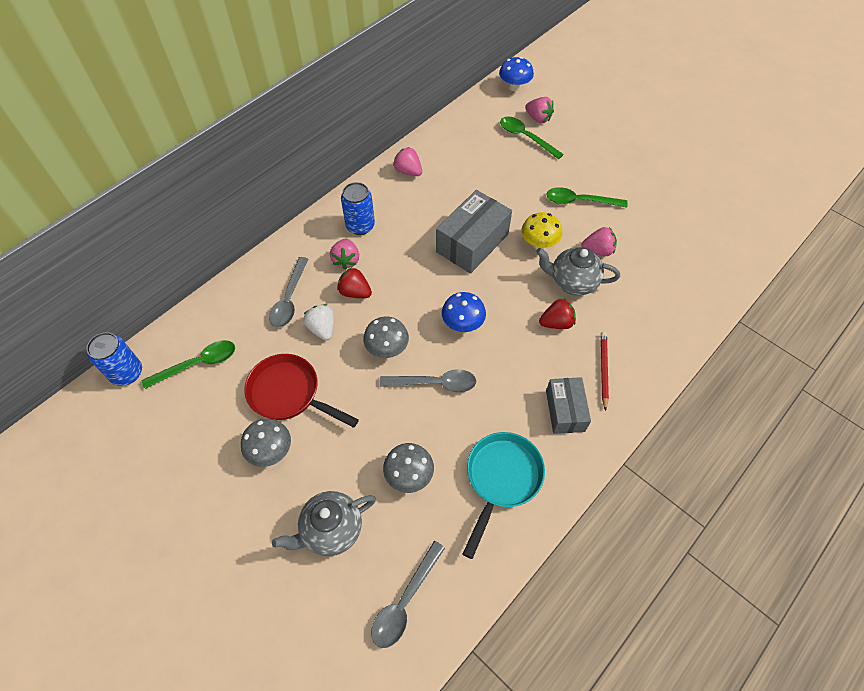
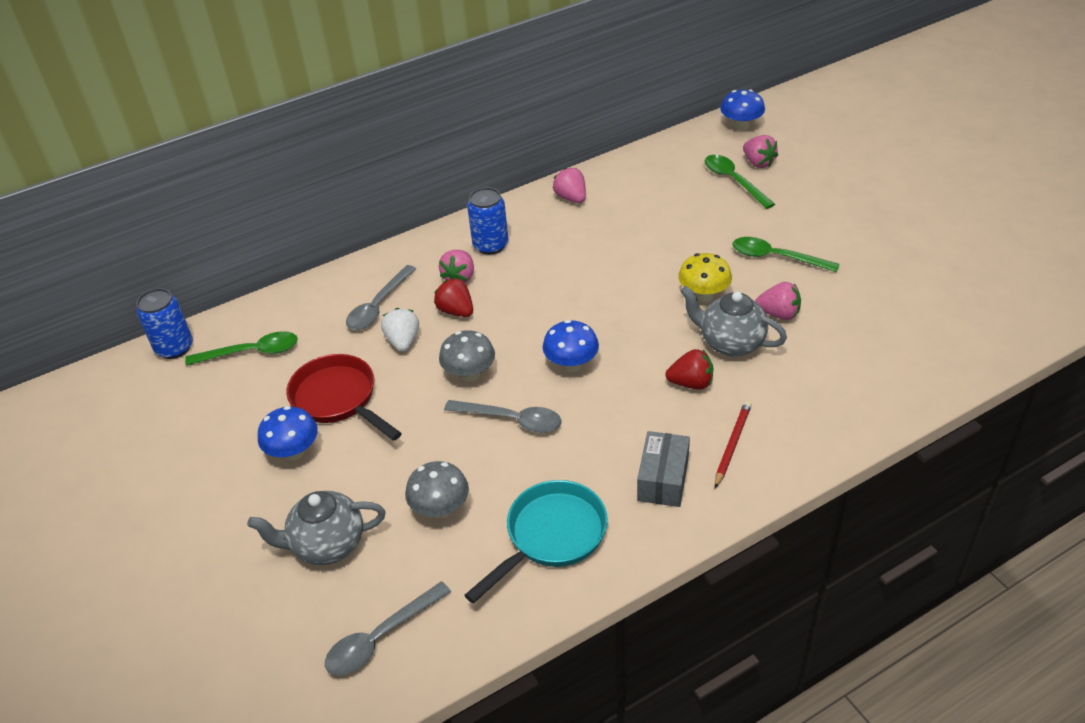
camera: 20 degrees right, 15 degrees down
(271, 451) = (294, 452): grey mushroom -> blue mushroom
(472, 243) = (619, 282): grey box -> none

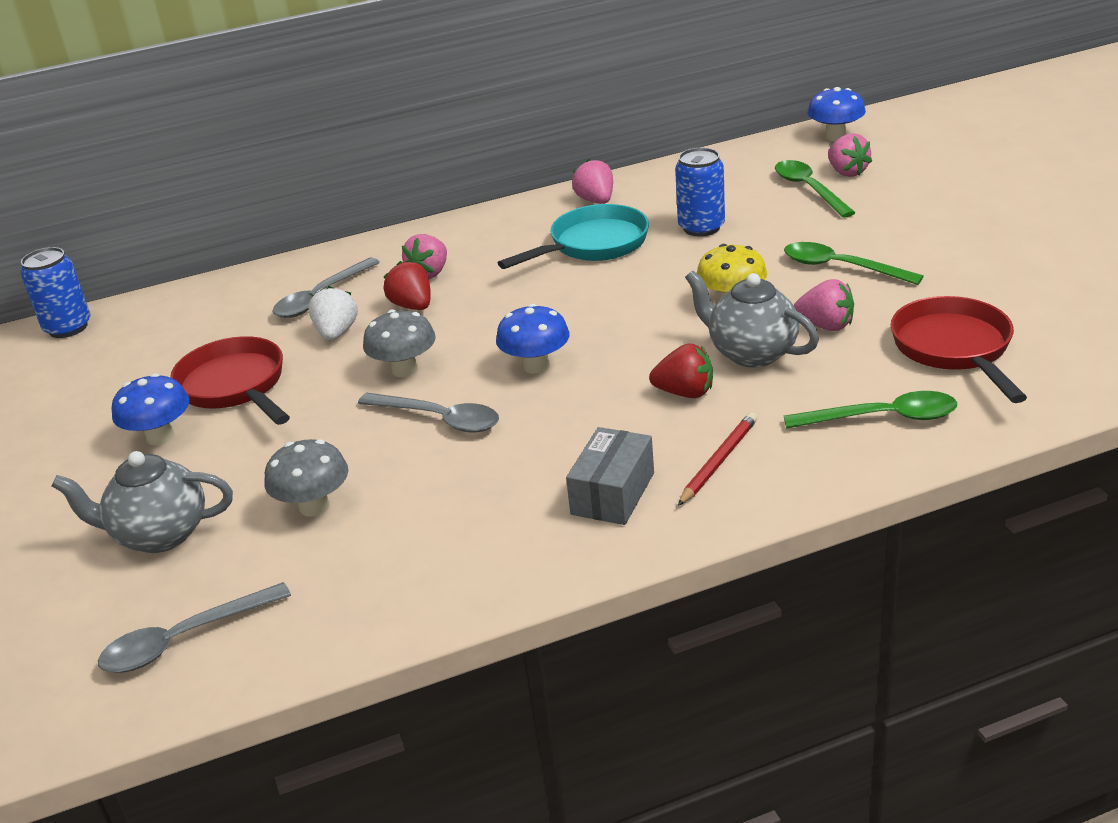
camera: 10 degrees right, 10 degrees down
(251, 352) = (153, 336): green spoon -> green spoon (882, 418)
(490, 245) = (479, 243): blue can -> blue can (701, 227)
(551, 536) = (443, 545): turquoise pan -> turquoise pan (593, 245)
(876, 331) = (954, 349): none -> red pan

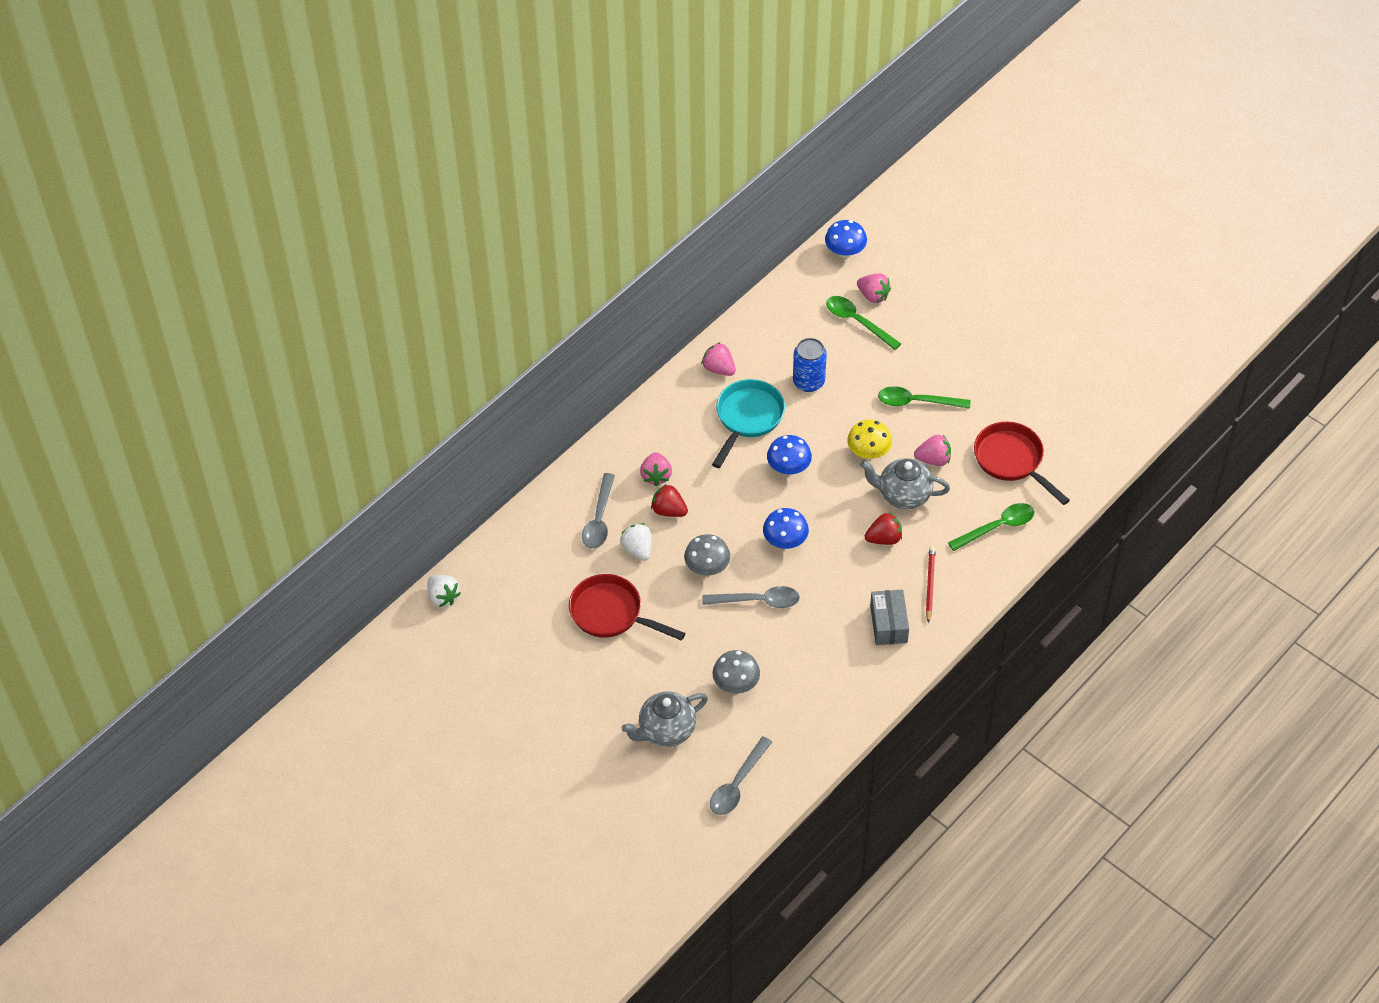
camera: 30 degrees left, 20 degrees up
(68, 328) = (443, 597): blue can -> white strawberry
(160, 437) = (600, 666): blue mushroom -> blue mushroom (788, 468)

